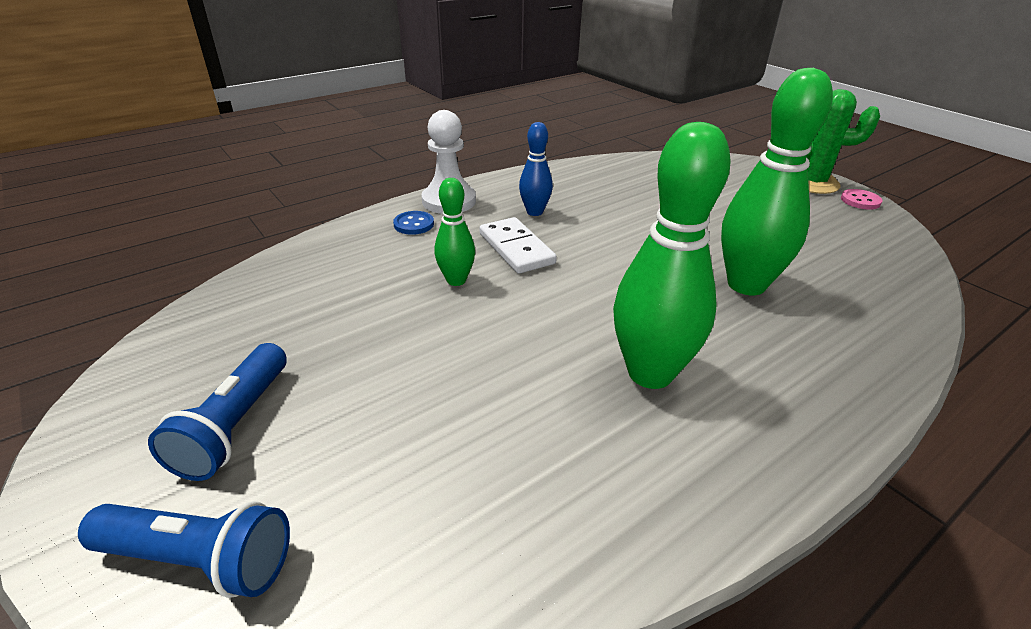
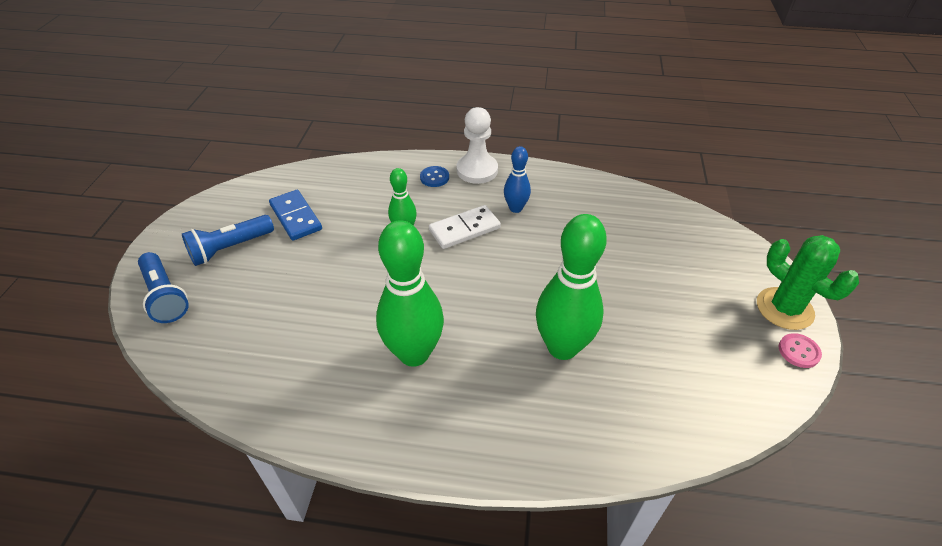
camera: 45 degrees right, 10 degrees up
(291, 337) = (296, 217): none -> blue domino
(516, 248) = (464, 229): white domino -> white domino turned 45 degrees clockwise

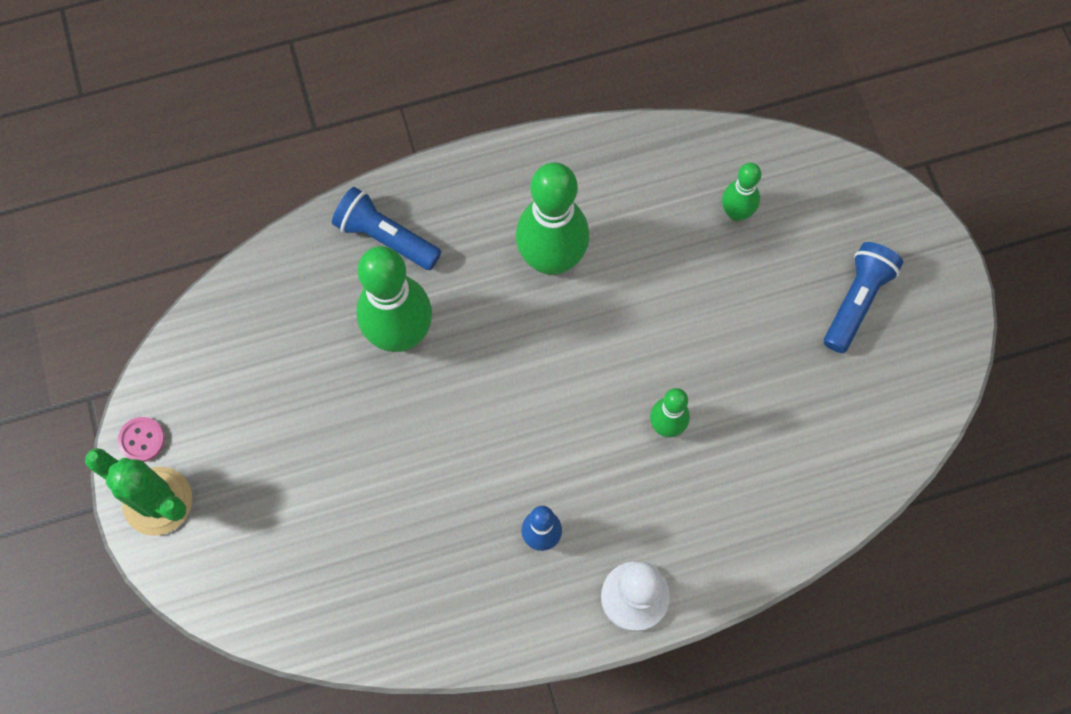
camera: 155 degrees right, 25 degrees up
(165, 296) = (865, 209): blue flashlight -> blue flashlight (385, 237)
(252, 330) = (736, 213): none -> green bowling pin
(296, 217) = (820, 386): blue domino -> none
(434, 177) = (687, 550): blue button -> none
(464, 229) = (591, 463): white domino -> none

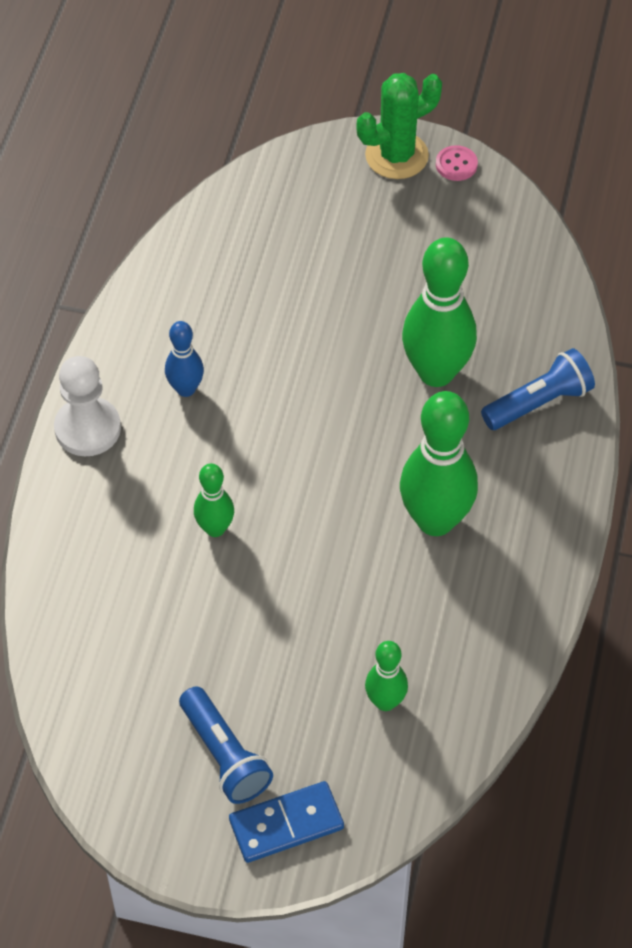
camera: 120 degrees right, 15 degrees down
(879, 228) = (286, 824): none -> blue domino

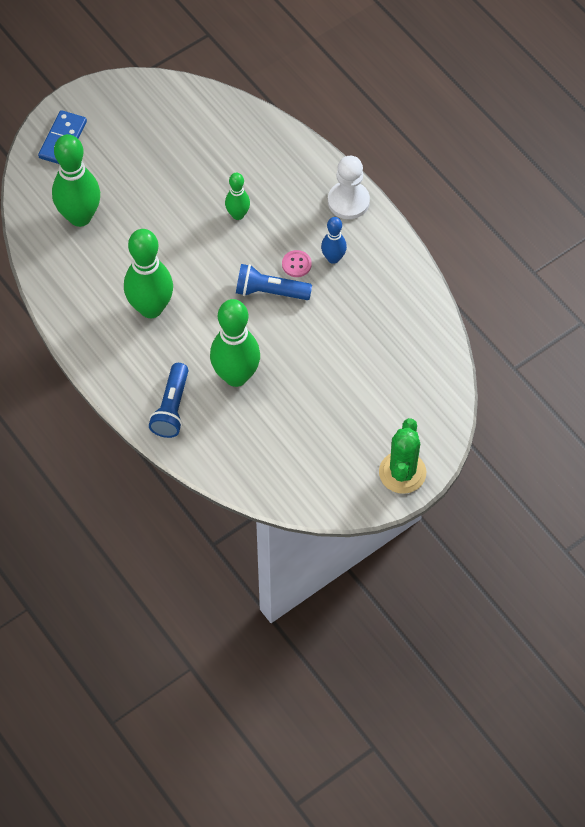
camera: 130 degrees right, 5 degrees up
(224, 756) = (117, 139): blue flashlight -> blue flashlight (270, 291)
(385, 702) = (80, 217): green bowling pin -> green bowling pin, size x1.90
(456, 164) = (367, 498): pink button -> pink button (296, 264)

